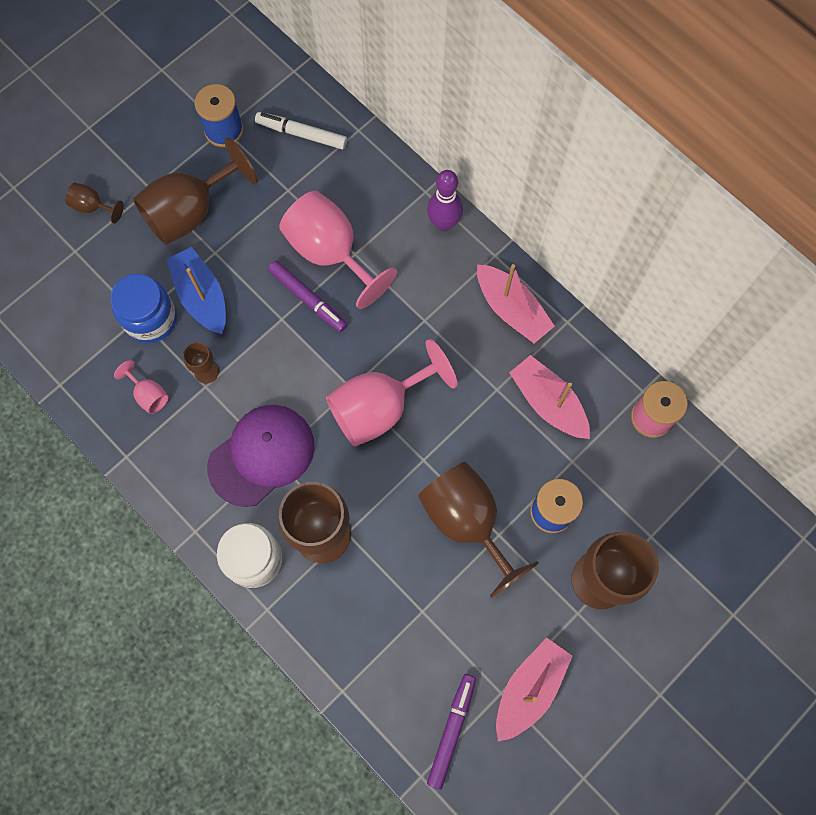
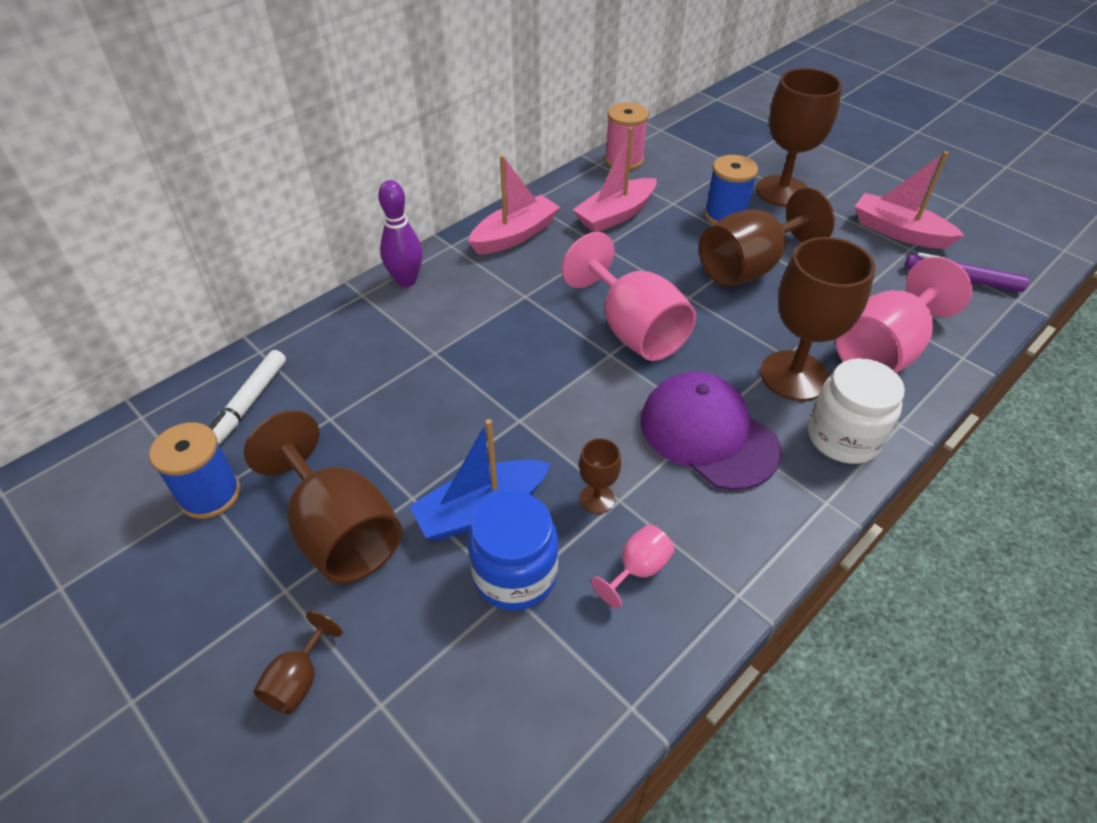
camera: 90 degrees left, 25 degrees down
(308, 299) = (493, 394): purple marker -> none
(330, 253) = (430, 374): pink goblet -> pink goblet (883, 350)

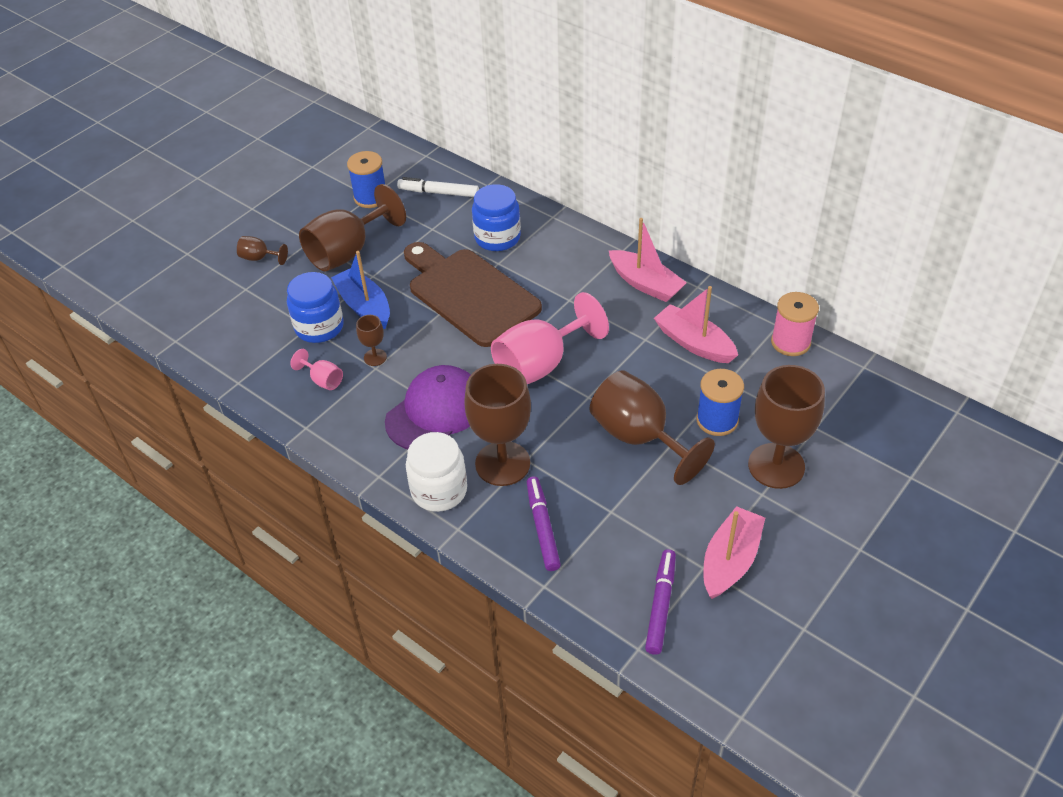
camera: 85 degrees right, 0 degrees up
(382, 349) = (497, 238): none -> blue jar
(406, 281) = (573, 235): purple bowling pin -> none
(488, 385) = (469, 294): none -> brown cutting board
(883, 350) = (542, 527): pink goblet -> purple marker

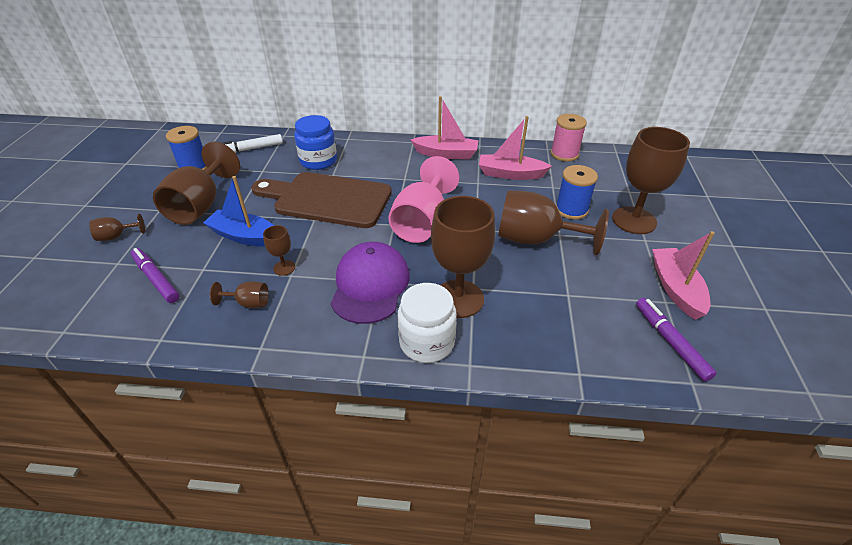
camera: 35 degrees left, 5 degrees down
(319, 327) = (214, 265): blue jar -> none
(323, 380) = (248, 303): pink goblet -> brown goblet
(542, 527) = (533, 329): purple marker -> purple marker (156, 279)

